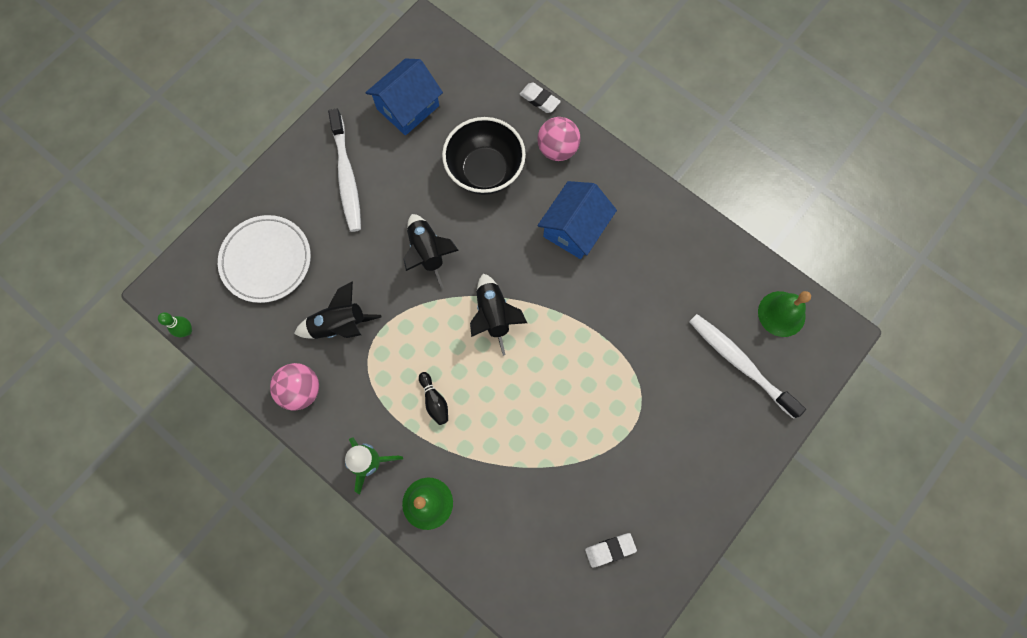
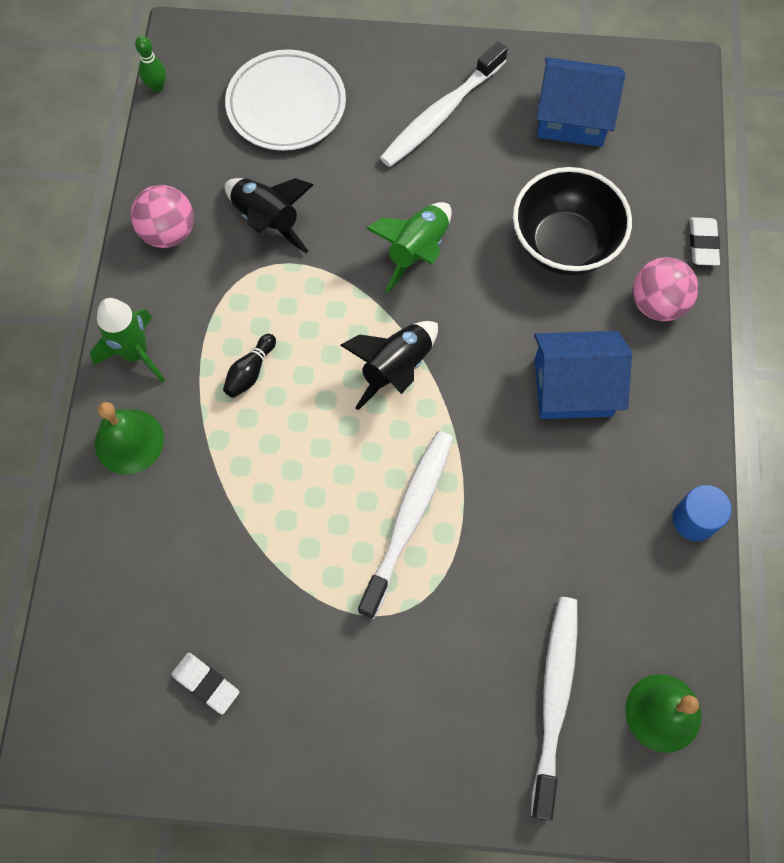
camera: 55 degrees right, 5 degrees down
(428, 253) = (417, 251): black rocket -> green rocket
(589, 371) = (408, 519): none -> white toothbrush
(691, 222) = (694, 519): none -> blue cylinder

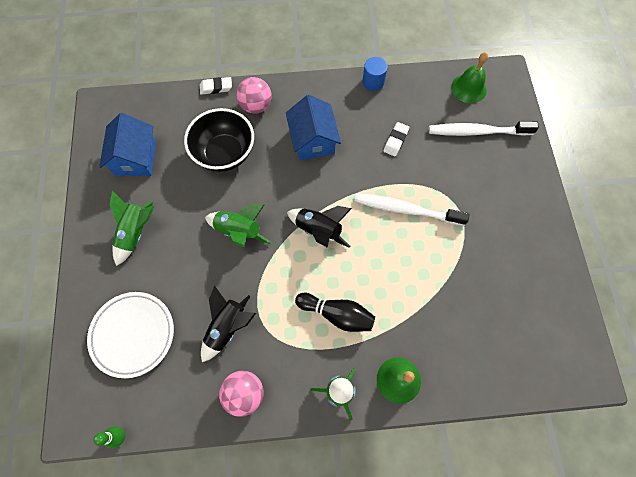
camera: 100 degrees left, 0 degrees up
(206, 683) = (525, 297): white eraser -> white eraser (395, 141)
(250, 372) = (337, 314): black bowling pin -> black bowling pin, size x1.65
(441, 114) = (136, 233): white toothbrush -> green rocket

